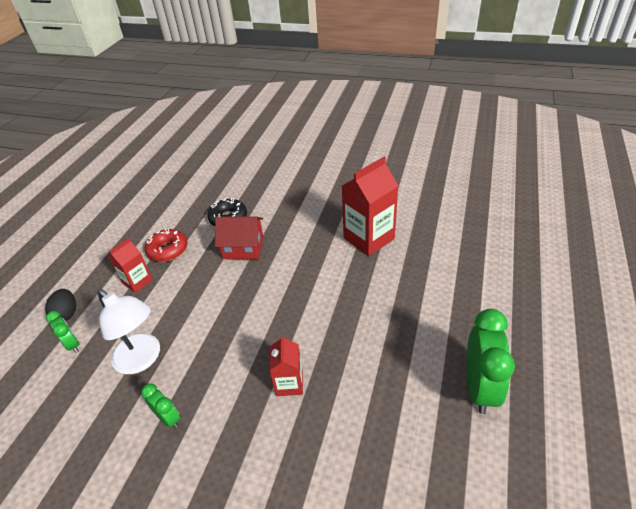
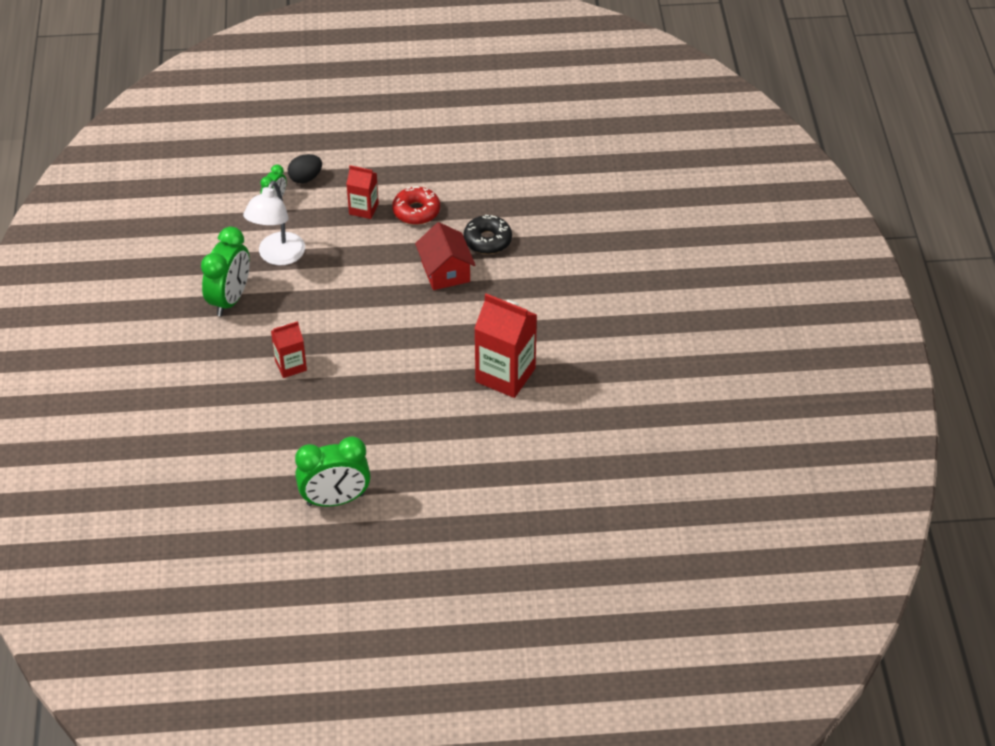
camera: 65 degrees right, 5 degrees up
(168, 418) = (230, 299): green clock -> green clock, size x1.90

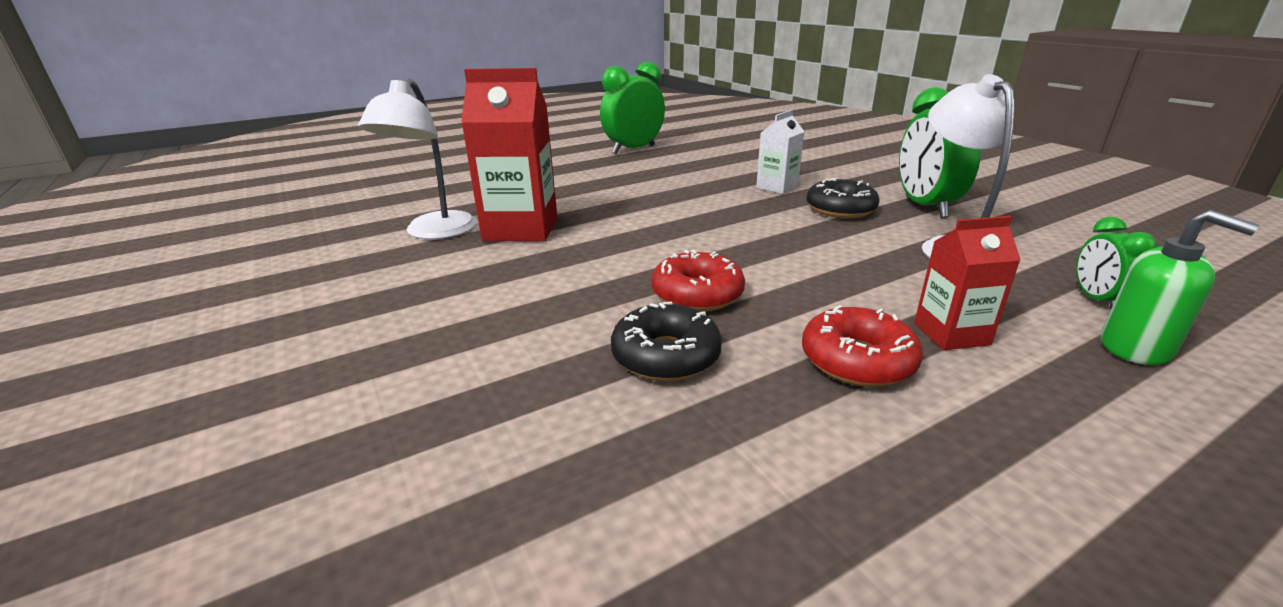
camera: 155 degrees right, 20 degrees down
(286, 317) = (840, 209): none -> black donut
(291, 365) = (777, 187): red carton -> white carton
(305, 178) = (1136, 348): black egg -> green soap dispenser
(445, 271) = (697, 294): red house -> red donut
(562, 392) = (434, 232): none -> white lamp

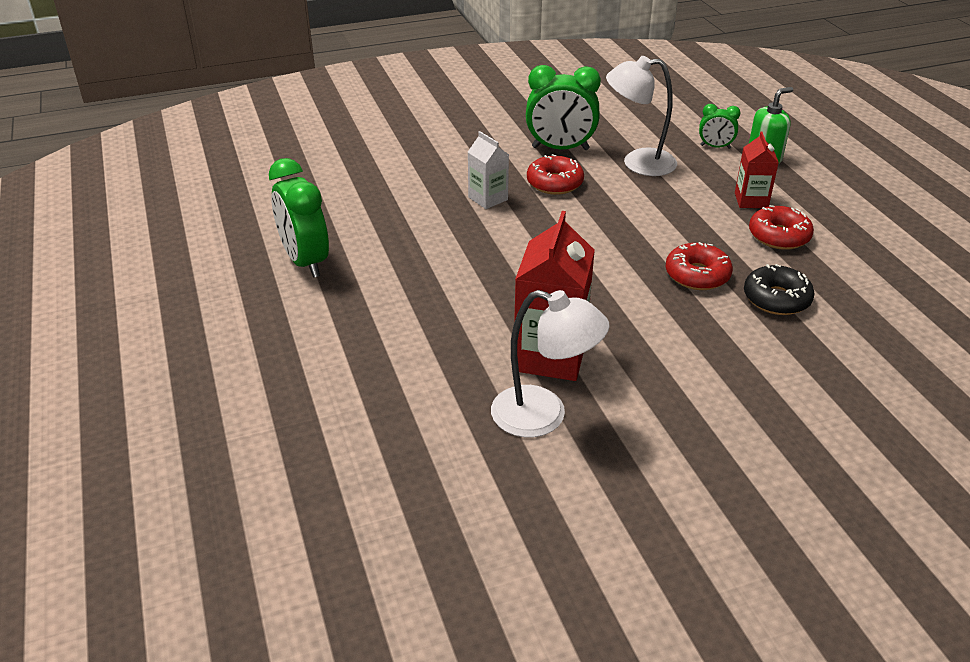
camera: 80 degrees left, 10 degrees up
(840, 209) = (554, 183): black donut -> red donut

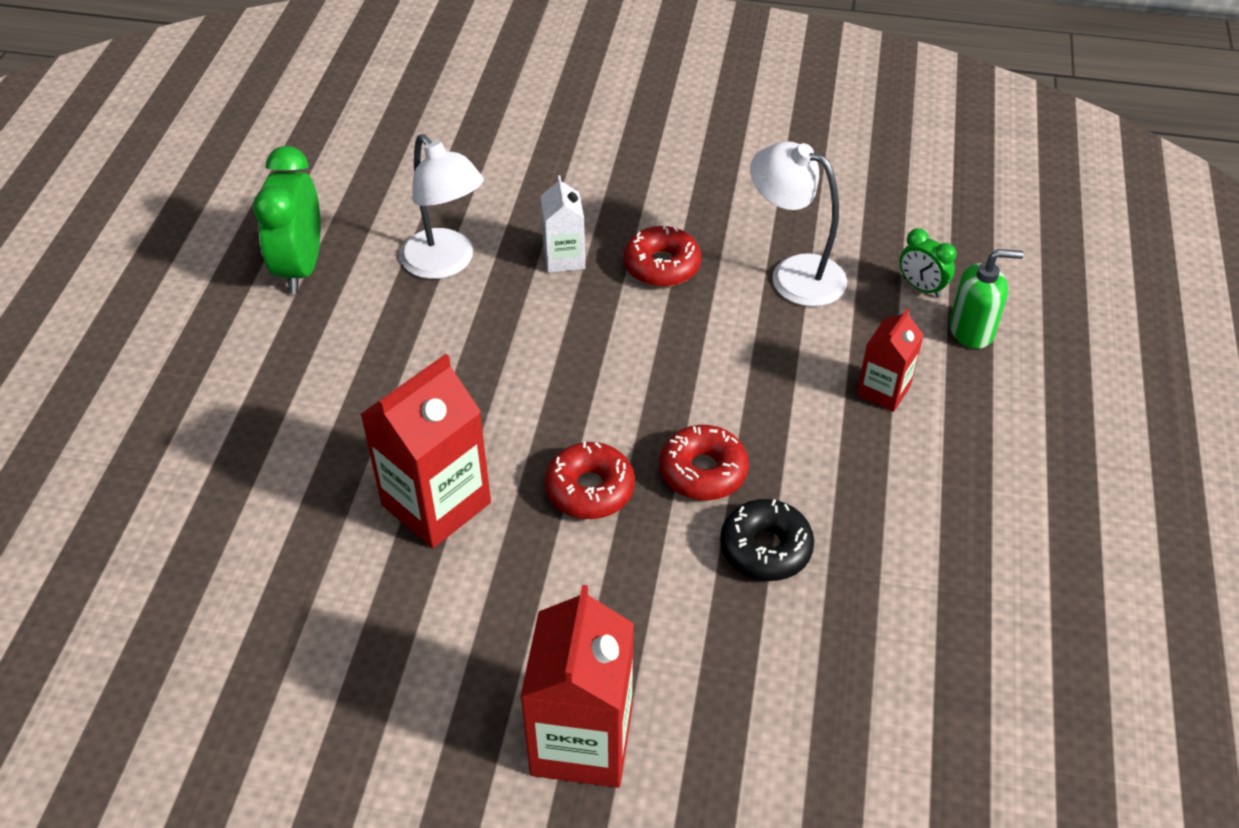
camera: 30 degrees right, 10 degrees up
(543, 416) = (361, 575): white lamp -> white lamp (445, 263)
(560, 148) = (718, 215): green clock -> none
(779, 236) = (864, 460): red donut -> red donut (590, 489)
(787, 442) = (582, 741): none -> red carton

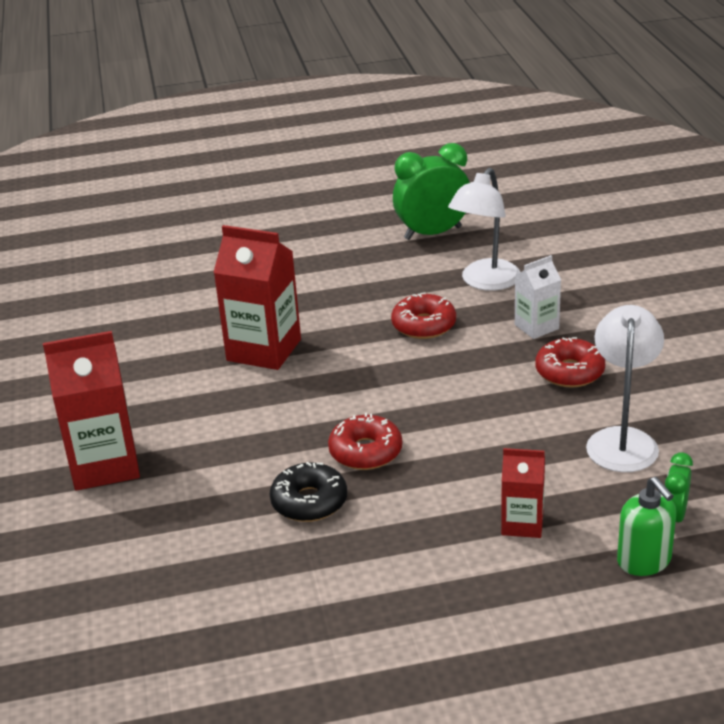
camera: 70 degrees right, 15 degrees down
(590, 489) = (315, 406): red donut -> red donut (424, 325)

